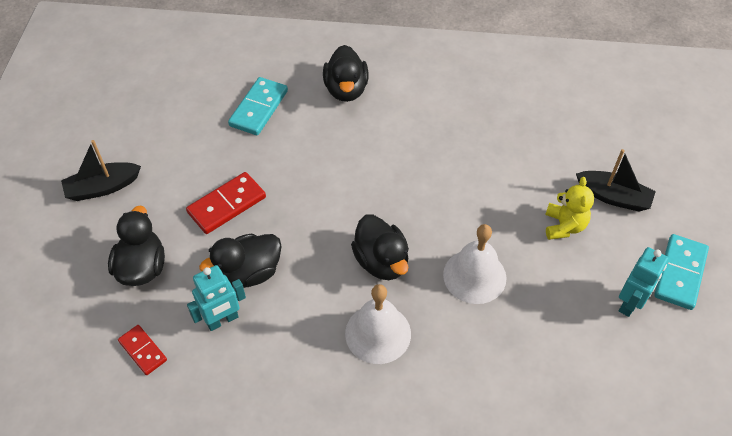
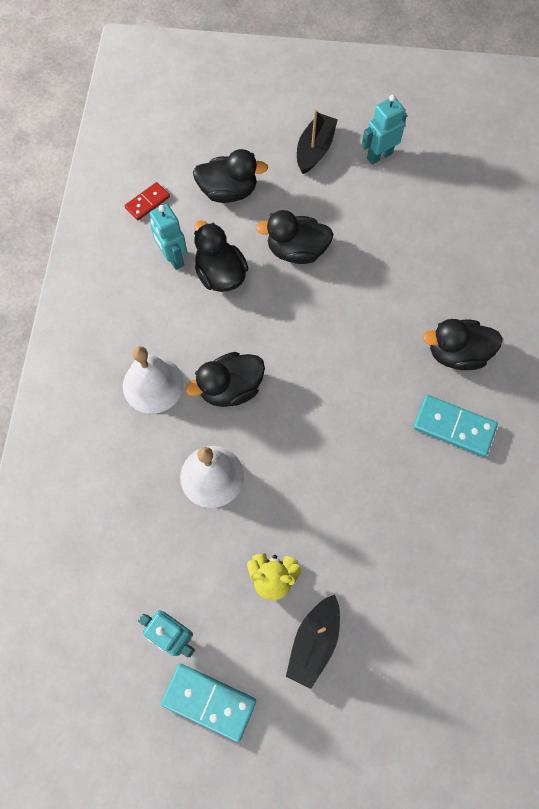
camera: 90 degrees right, 15 degrees up
(103, 187) = (315, 150): black boat -> black boat turned 45 degrees clockwise
(122, 134) = (379, 155): none -> turquoise robot
(227, 205) = (296, 250): red domino -> black duck
(259, 108) = (422, 269): turquoise domino -> turquoise domino (454, 427)

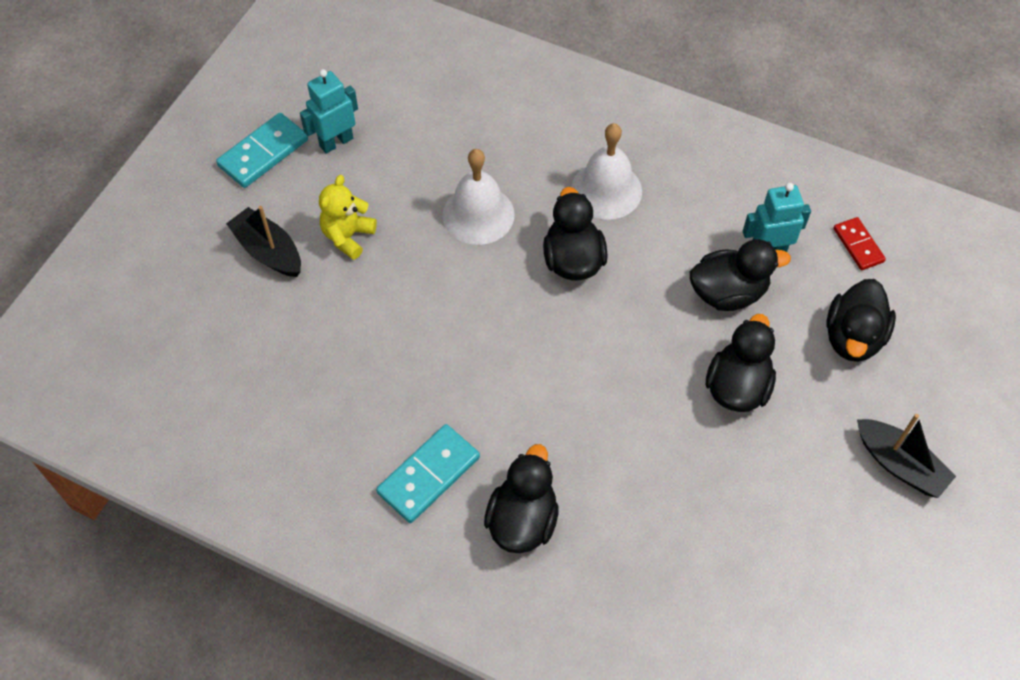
camera: 110 degrees right, 10 degrees down
(379, 155) = (869, 547): turquoise robot -> none

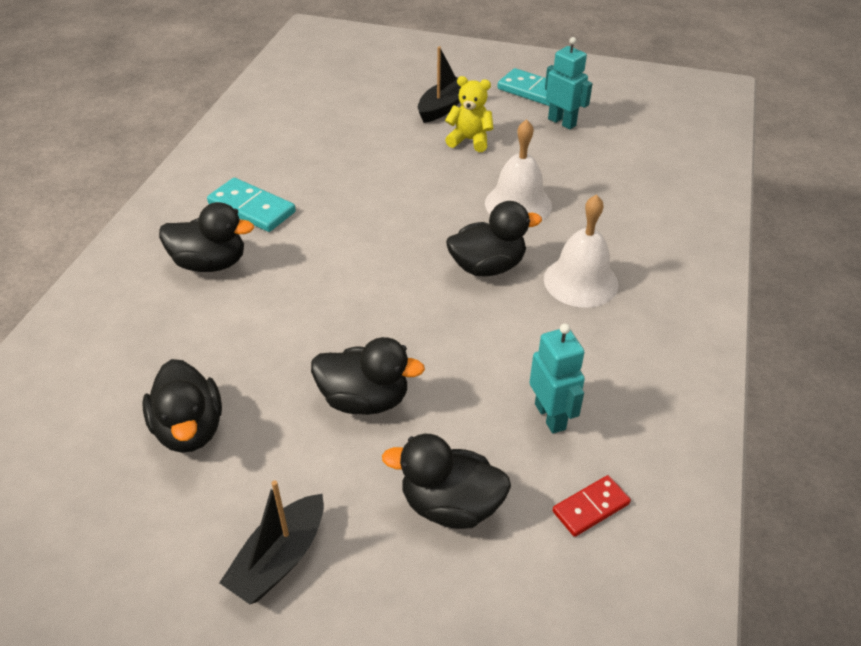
camera: 80 degrees right, 15 degrees down
(728, 293) = (482, 385): black duck -> black duck (190, 429)

